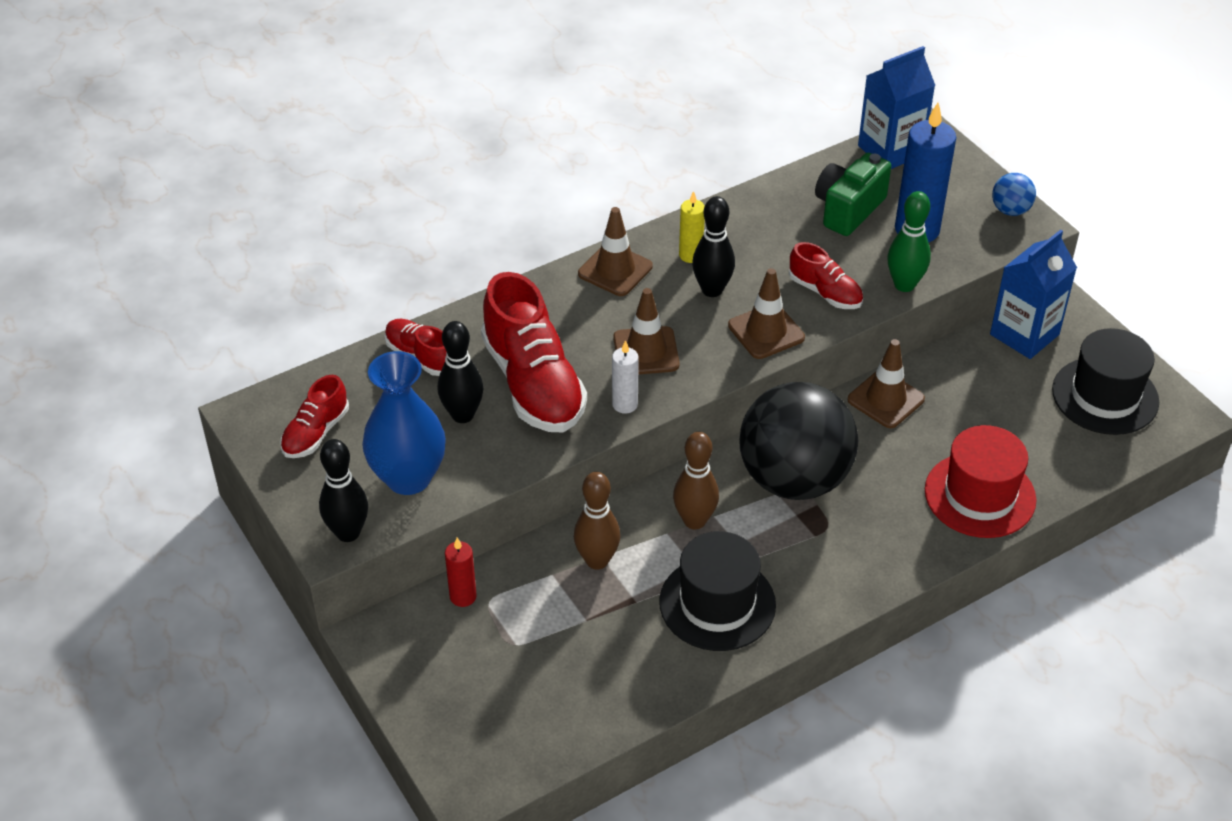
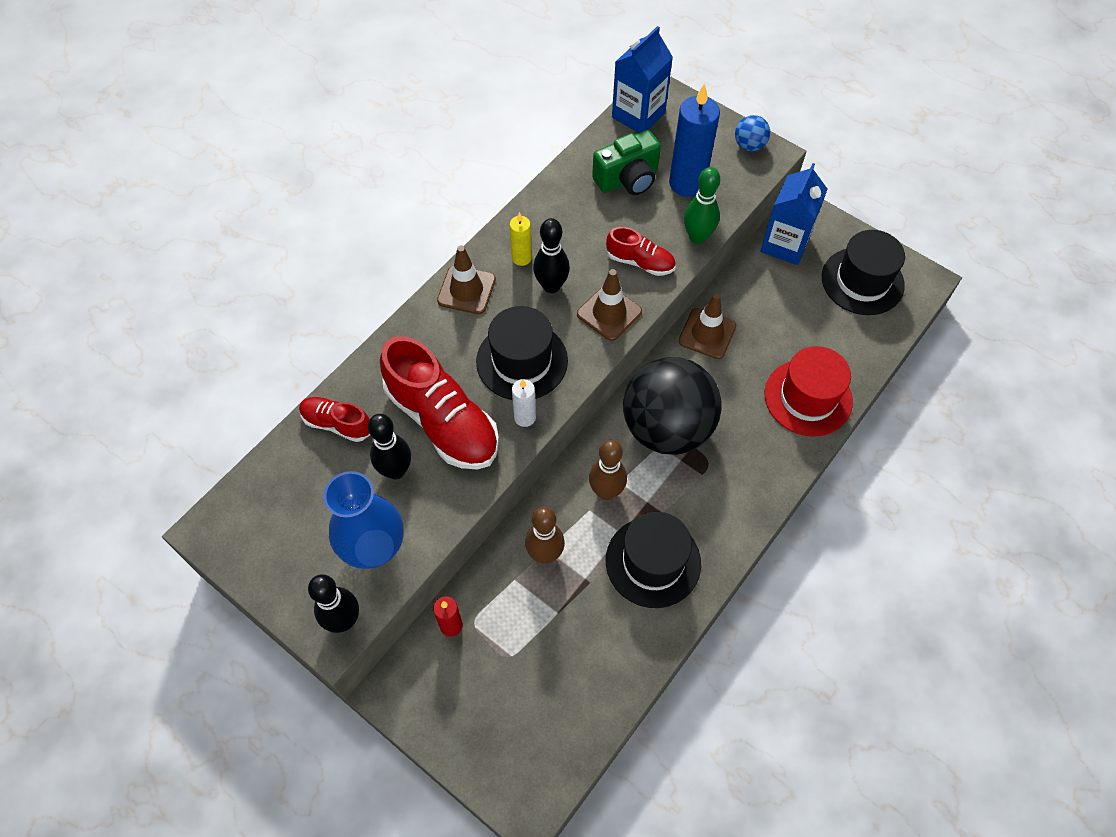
camera: 20 degrees left, 15 degrees up
(315, 433) = (277, 529): red shoe -> none
(646, 351) = (522, 361): brown traffic cone -> black hat
(848, 209) = (628, 179): green camera -> green camera turned 135 degrees counterclockwise

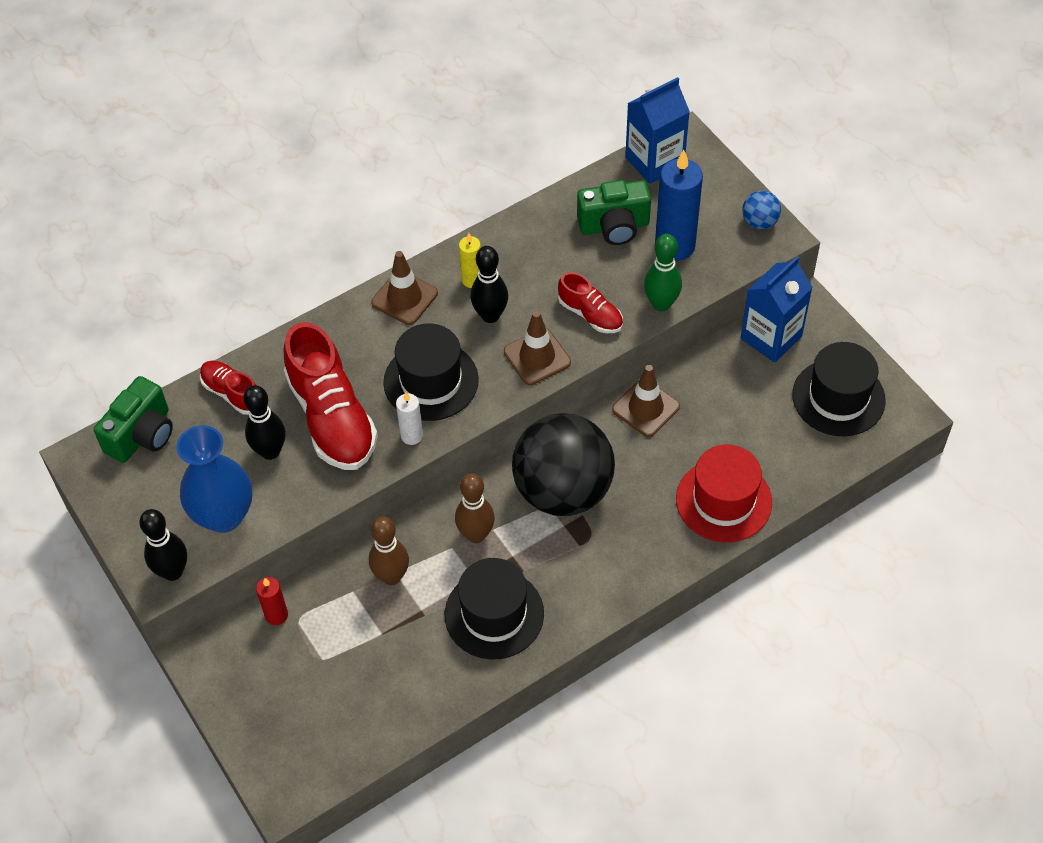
camera: 20 degrees right, 5 degrees down
(262, 489) = (142, 435): none -> green camera

